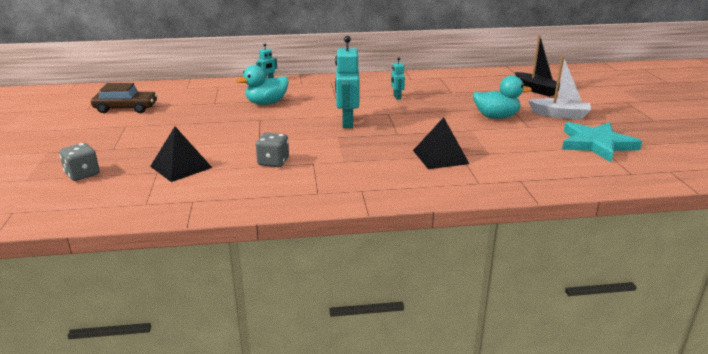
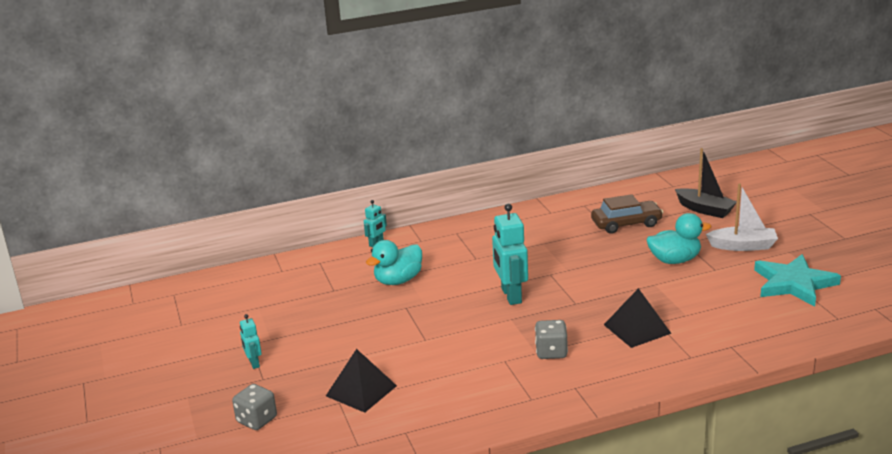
camera: 10 degrees left, 0 degrees up
(126, 108) = (230, 316): brown car -> brown car (626, 224)
(273, 162) = (460, 366): grey dice -> grey dice (551, 352)
(397, 97) = (548, 246): turquoise robot -> turquoise robot (254, 363)

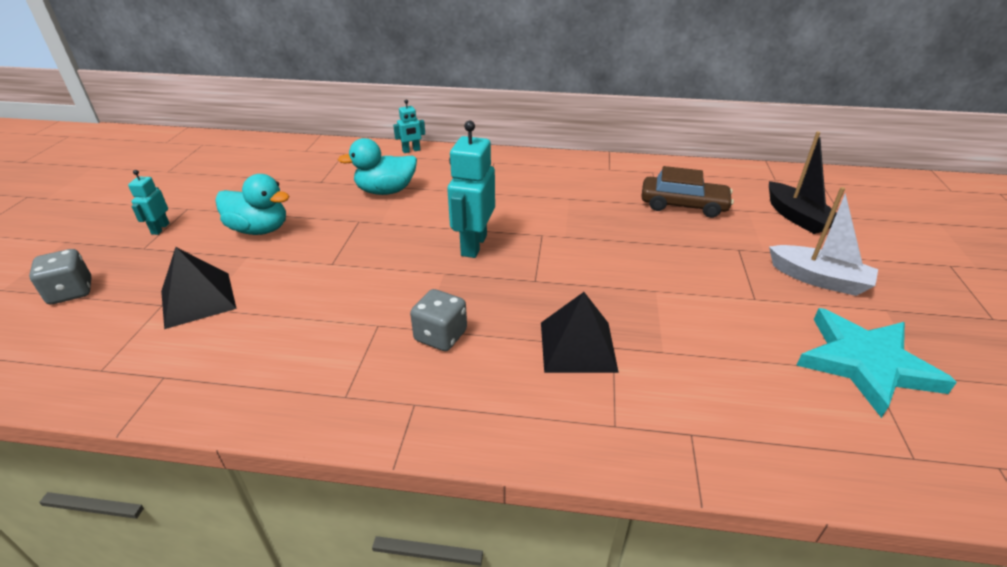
camera: 25 degrees right, 10 degrees up
(674, 260) = (708, 268): turquoise duck -> turquoise duck (259, 230)

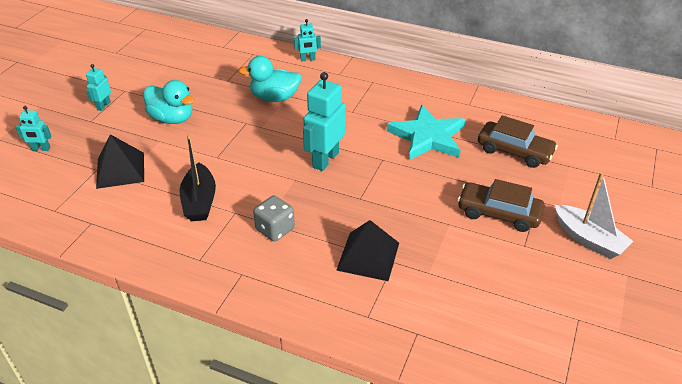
camera: 15 degrees right, 5 degrees up
(71, 292) = (41, 149): grey dice -> turquoise robot
(705, 269) = (498, 213): none -> brown car
(796, 217) = (608, 179): black boat -> black boat (199, 201)
(865, 363) = (578, 312): turquoise star -> turquoise star (428, 137)

